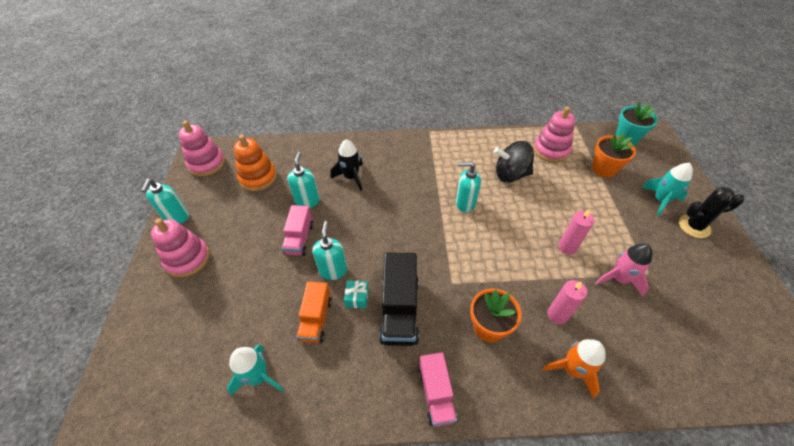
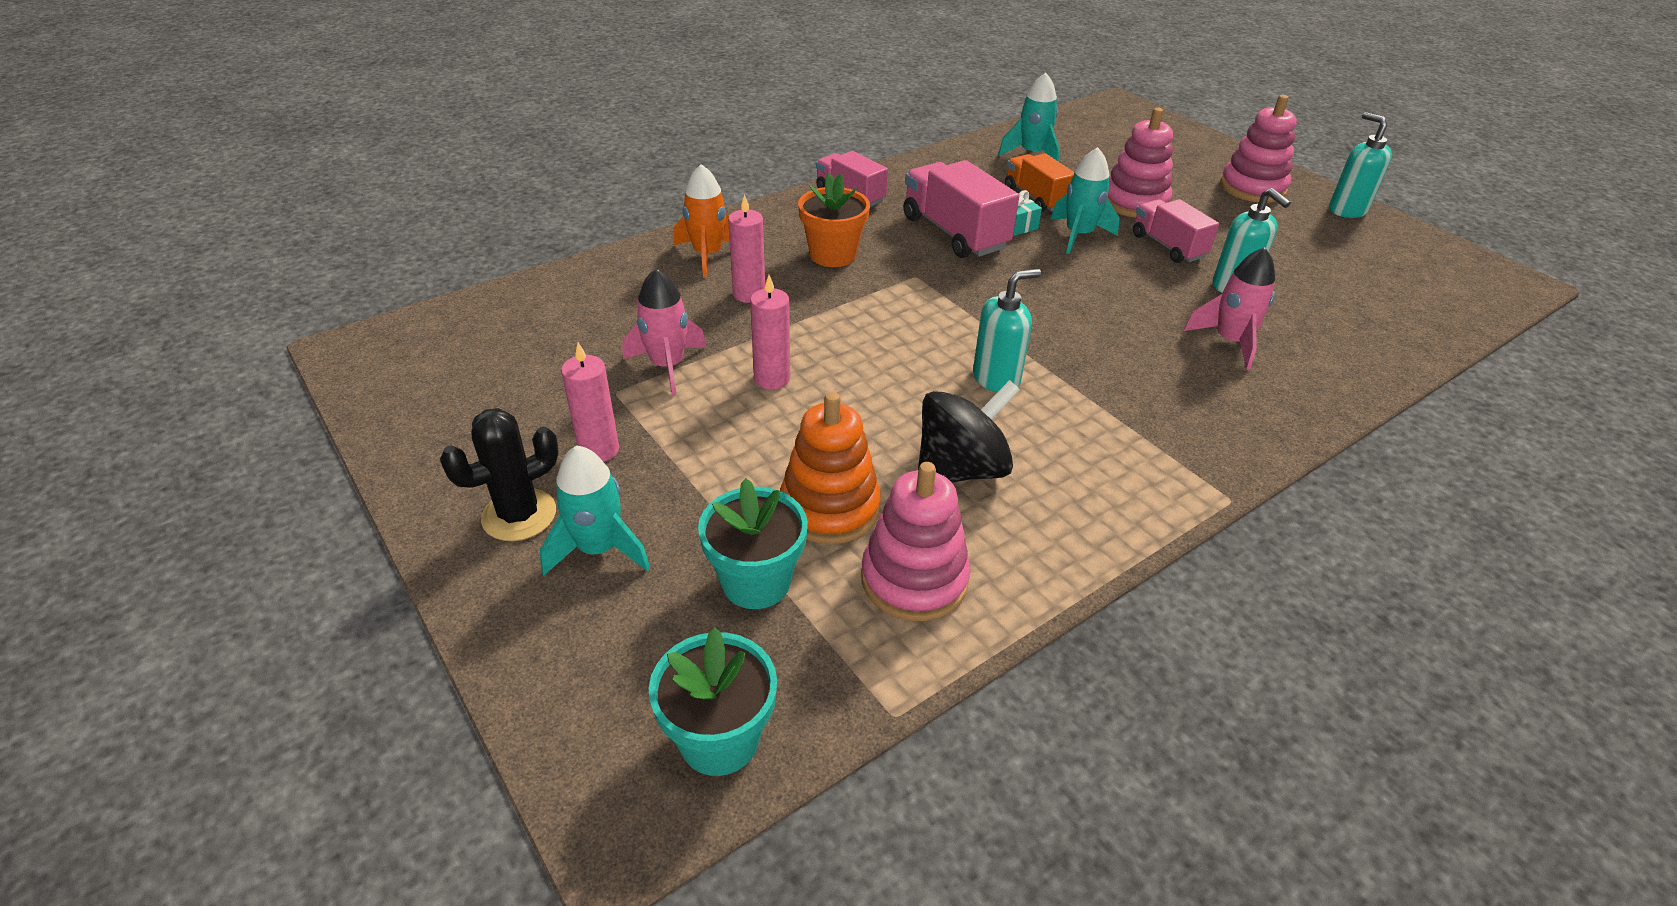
camera: 145 degrees right, 10 degrees down
(207, 164) = (1459, 272): pink stacking toy -> pink stacking toy (1134, 202)
(258, 178) = (1354, 285): orange stacking toy -> orange stacking toy (829, 508)
(333, 270) = (1078, 235): turquoise soap dispenser -> turquoise rocket
(351, 177) = (1230, 342): black rocket -> pink rocket
(399, 310) = (954, 233): black truck -> pink truck
(604, 169) = (756, 582): orange flower pot -> turquoise flower pot
(659, 243) = (599, 450): none -> pink candle

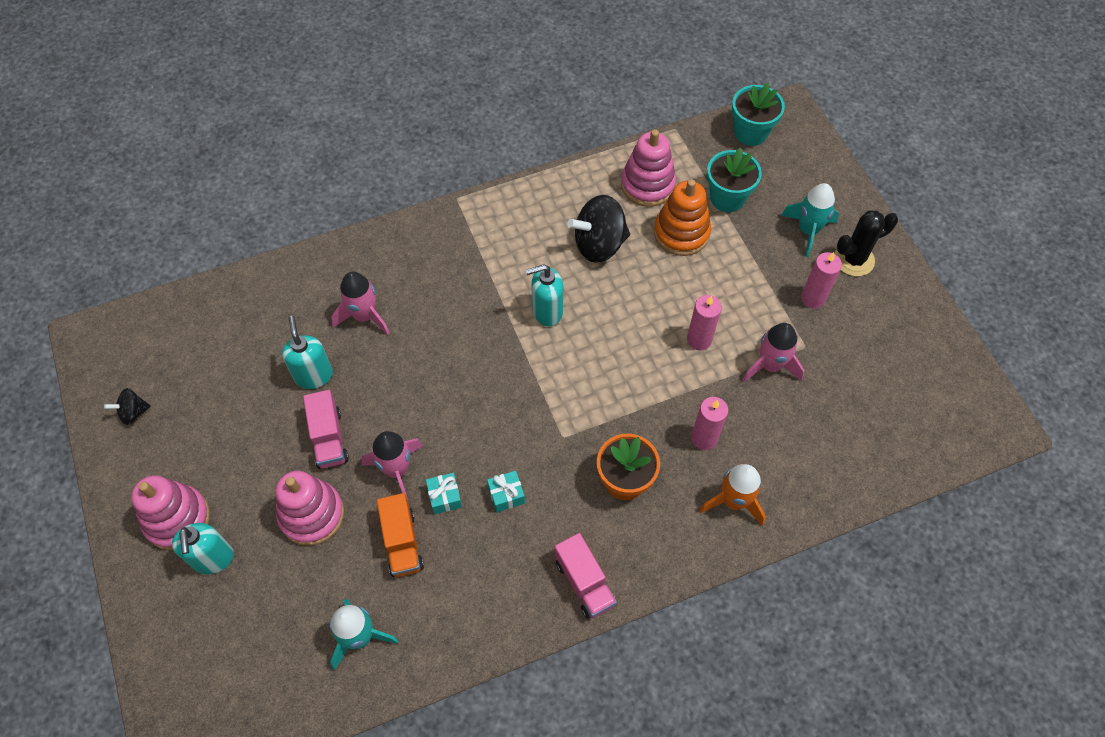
camera: 165 degrees left, 20 degrees up
(954, 233) = (506, 495): pink truck -> turquoise gift
(1078, 235) = (397, 470): turquoise rocket -> pink rocket
(1347, 210) = (123, 462): turquoise soap dispenser -> turquoise soap dispenser (213, 559)
(1385, 239) = (133, 412): none -> black spinning top

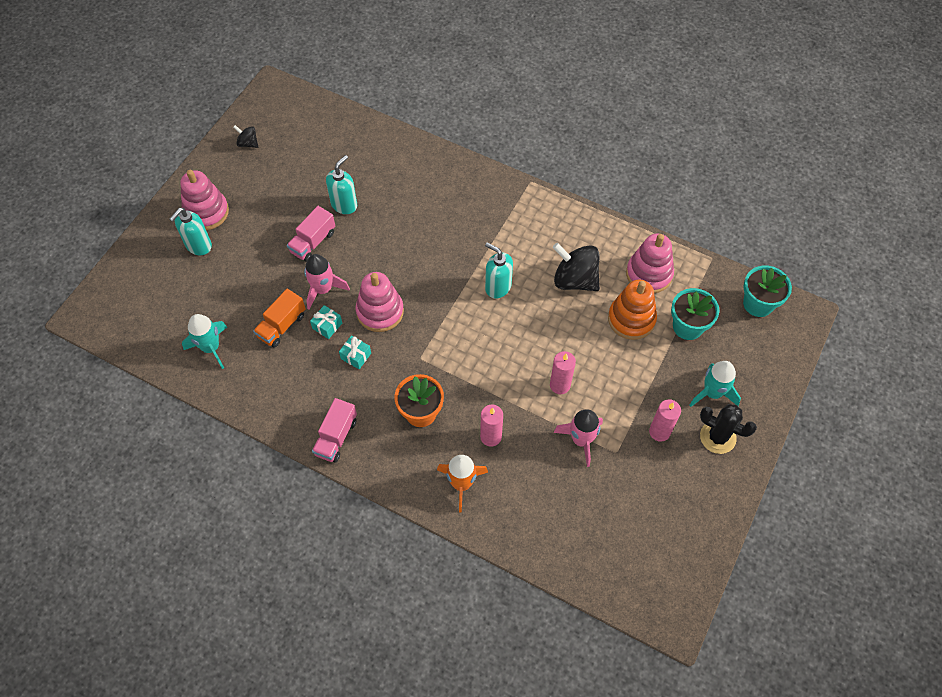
camera: 50 degrees right, 0 degrees up
(312, 515) = (261, 270): pink stacking toy -> pink stacking toy (380, 311)
(364, 316) = (404, 198): pink rocket -> none

